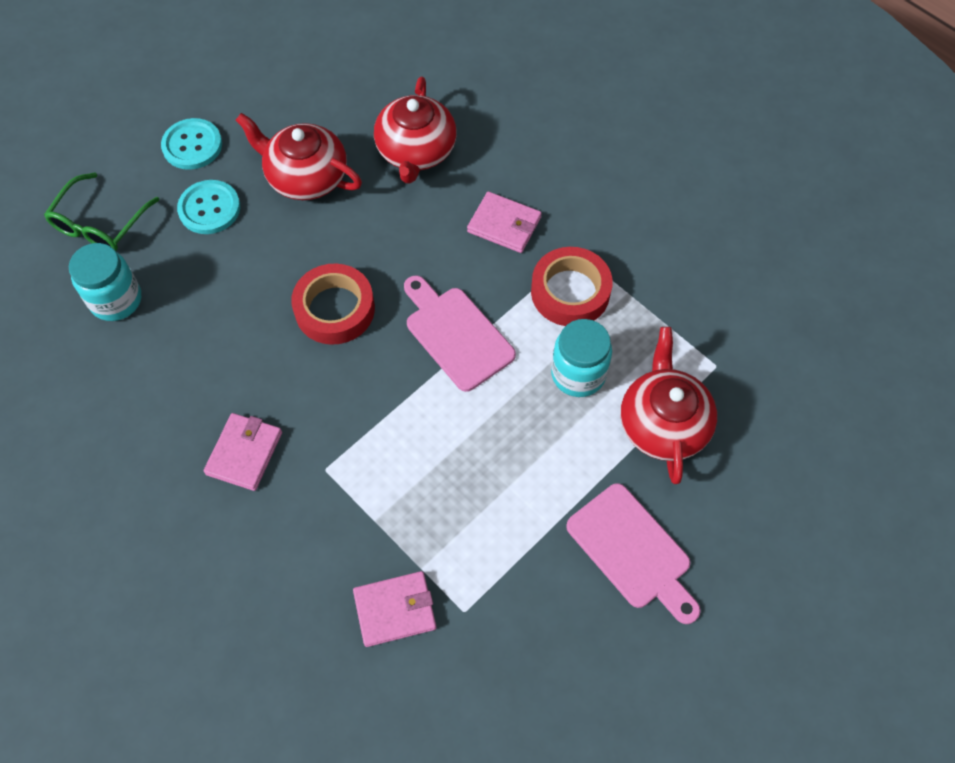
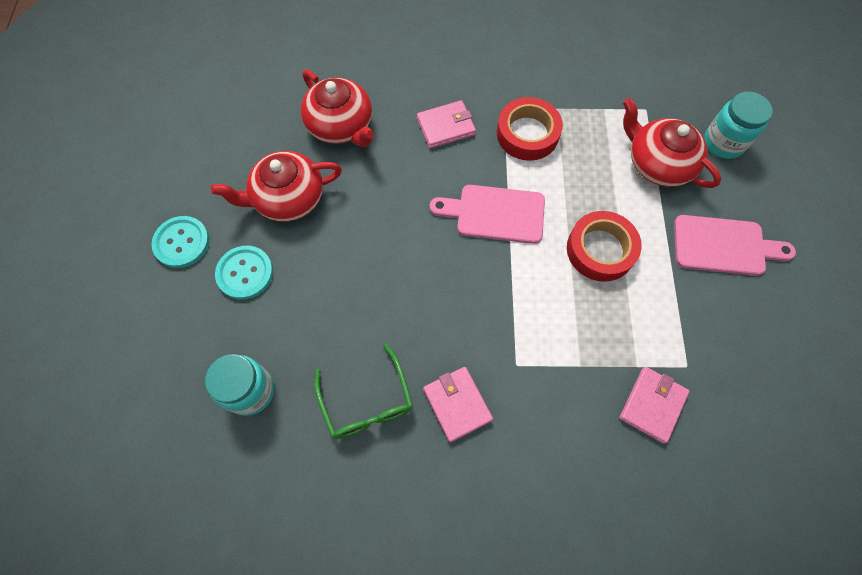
camera: 45 degrees left, 5 degrees up
(100, 223) = (175, 351): green glasses -> green glasses (367, 402)
(335, 309) = (406, 263): red tape -> red tape (600, 250)
(578, 374) = (585, 176): turquoise jar -> turquoise jar (723, 142)

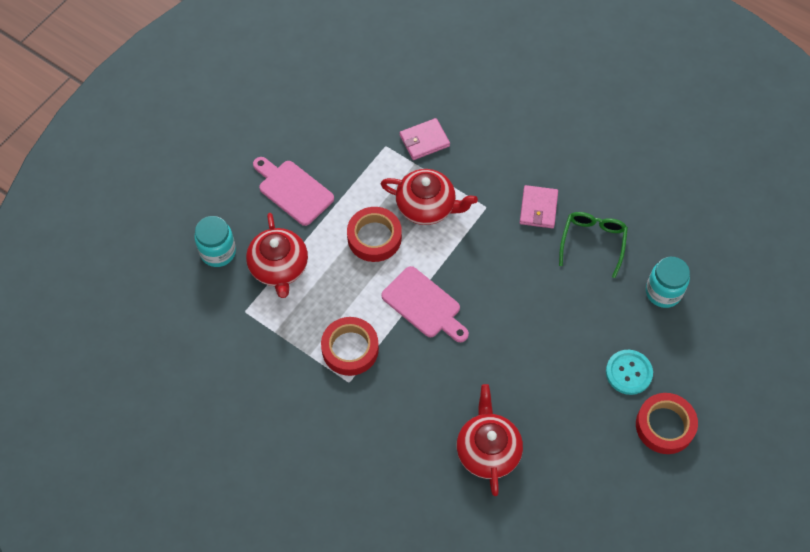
camera: 145 degrees left, 5 degrees down
(182, 243) = (665, 426): turquoise button -> red tape
(288, 198) = (566, 412): red teapot -> red teapot (427, 206)
(446, 126) = (406, 395): pink wallet -> none

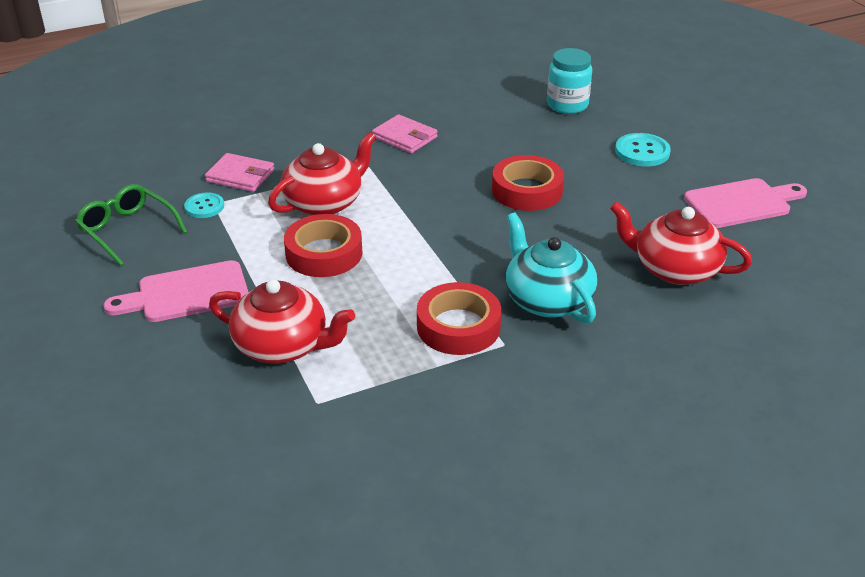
camera: 60 degrees left, 25 degrees down
(218, 252) = (199, 395): turquoise jar -> none
(379, 143) = (204, 206): none -> turquoise button
(406, 386) = (547, 299): none -> turquoise teapot
(424, 141) = (240, 176): pink wallet -> pink wallet turned 75 degrees counterclockwise
(424, 305) = (449, 248): pink cutting board -> pink cutting board (741, 203)
(593, 242) = (476, 121): green glasses -> green glasses (127, 230)
(665, 426) = (716, 152): red tape -> red tape (527, 190)

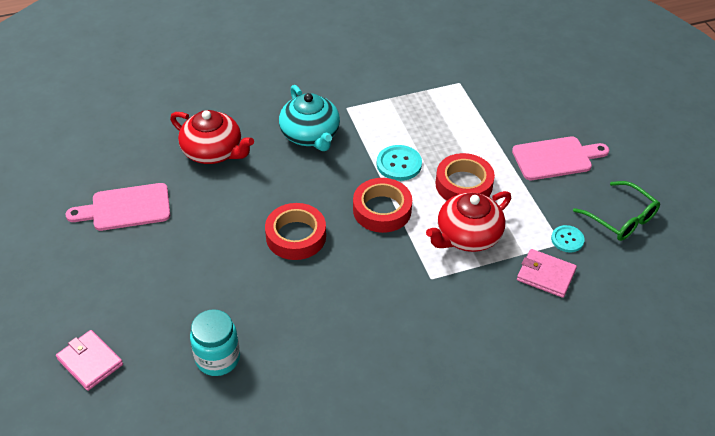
camera: 175 degrees left, 10 degrees up
(283, 346) = (483, 116): red teapot -> none
(404, 137) = (395, 318): pink wallet -> pink wallet (90, 362)
(458, 326) = (373, 121): red tape -> red tape (382, 210)
(642, 152) = (175, 277): turquoise button -> turquoise button (399, 164)

